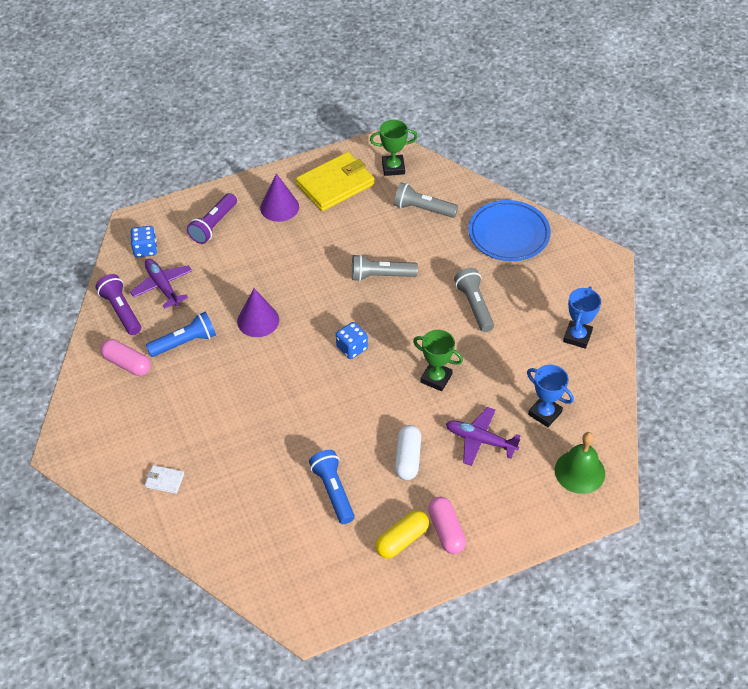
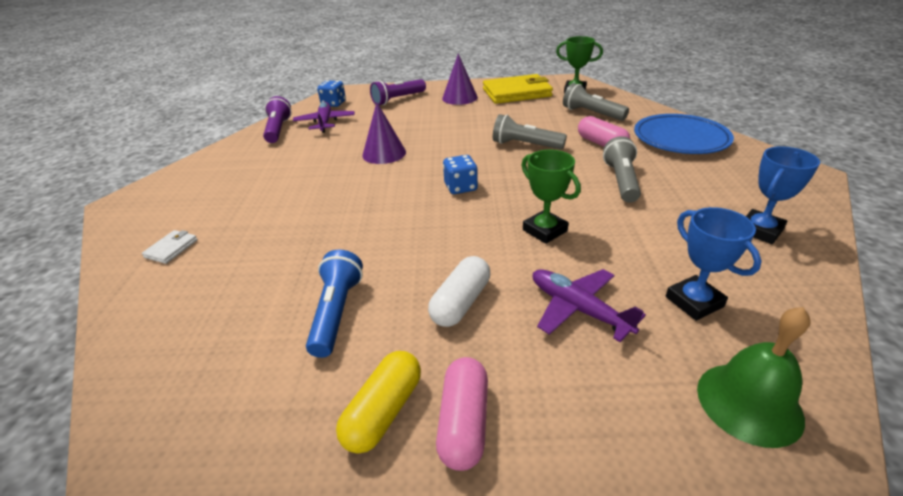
camera: 25 degrees right, 15 degrees down
(127, 364) = (245, 159): pink capsule -> pink capsule (601, 144)
(164, 480) = (171, 248): white wallet -> white wallet turned 75 degrees clockwise
(184, 342) = (306, 155): blue flashlight -> none
(402, 540) = (384, 411): yellow capsule -> yellow capsule turned 45 degrees counterclockwise

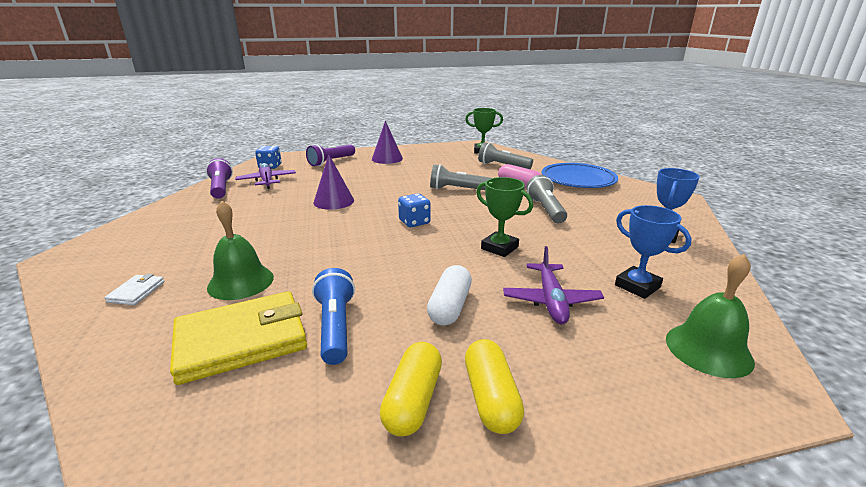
camera: 15 degrees left, 10 degrees down
(264, 247) = (241, 282): none -> green bell
(464, 422) = (491, 398): pink capsule -> yellow capsule
(517, 93) = (435, 154): yellow wallet -> yellow wallet (242, 340)
(578, 309) = (551, 300): purple plane -> purple plane turned 120 degrees counterclockwise

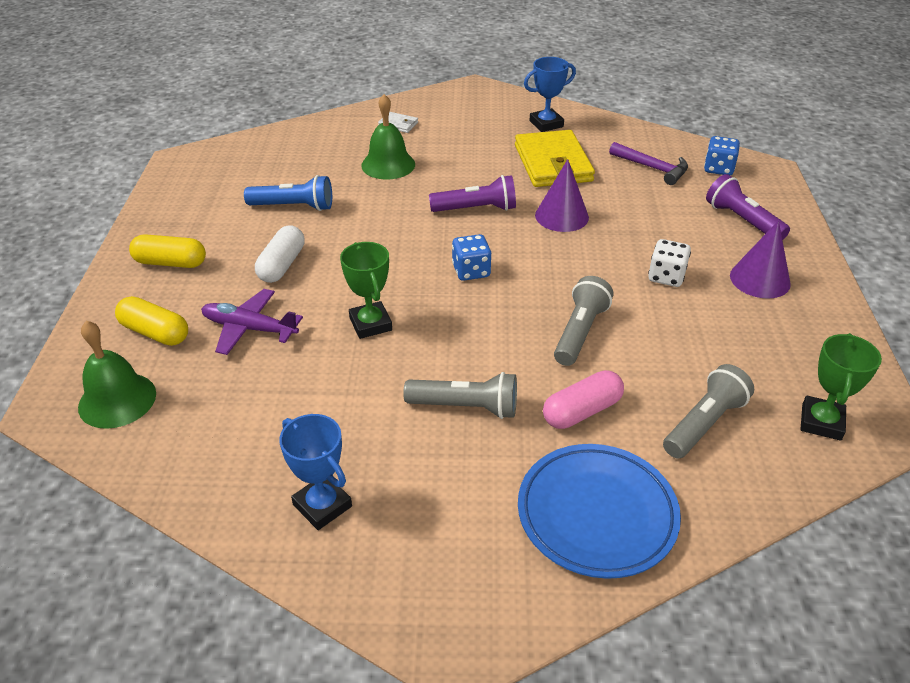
camera: 105 degrees right, 15 degrees up
(221, 188) = (629, 139): purple flashlight -> purple flashlight (476, 209)
(242, 340) = (305, 169): yellow wallet -> yellow wallet (553, 163)
(267, 181) = (652, 168): purple plane -> purple hammer
(394, 174) = (666, 277): none -> white dice
(413, 400) = (194, 231): yellow capsule -> yellow capsule (155, 332)
(450, 306) = (282, 265): white capsule -> white capsule turned 75 degrees clockwise
(499, 248) = (370, 324): green trophy -> green trophy turned 75 degrees counterclockwise
(637, 286) = (229, 404): blue trophy -> blue trophy (546, 124)

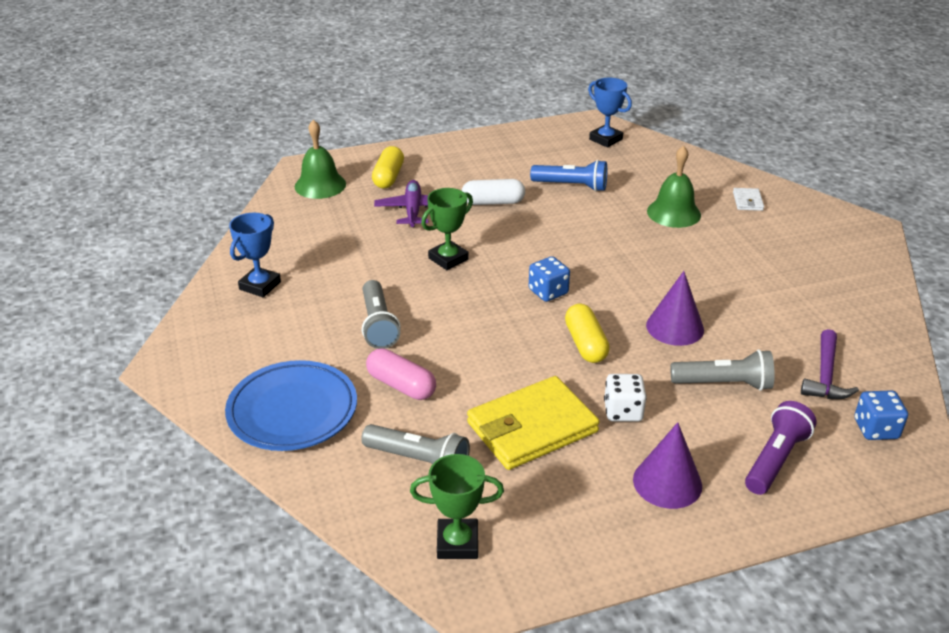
camera: 70 degrees right, 5 degrees down
(170, 263) = (464, 159): yellow capsule -> yellow capsule (585, 344)
(293, 206) = (571, 186): blue flashlight -> blue flashlight turned 60 degrees counterclockwise
(476, 209) = (644, 275): purple flashlight -> none
(546, 124) = (843, 286): blue trophy -> blue trophy (605, 139)
(553, 163) = (767, 305): yellow wallet -> yellow wallet (532, 427)
(580, 332) = (502, 368): grey flashlight -> grey flashlight (724, 384)

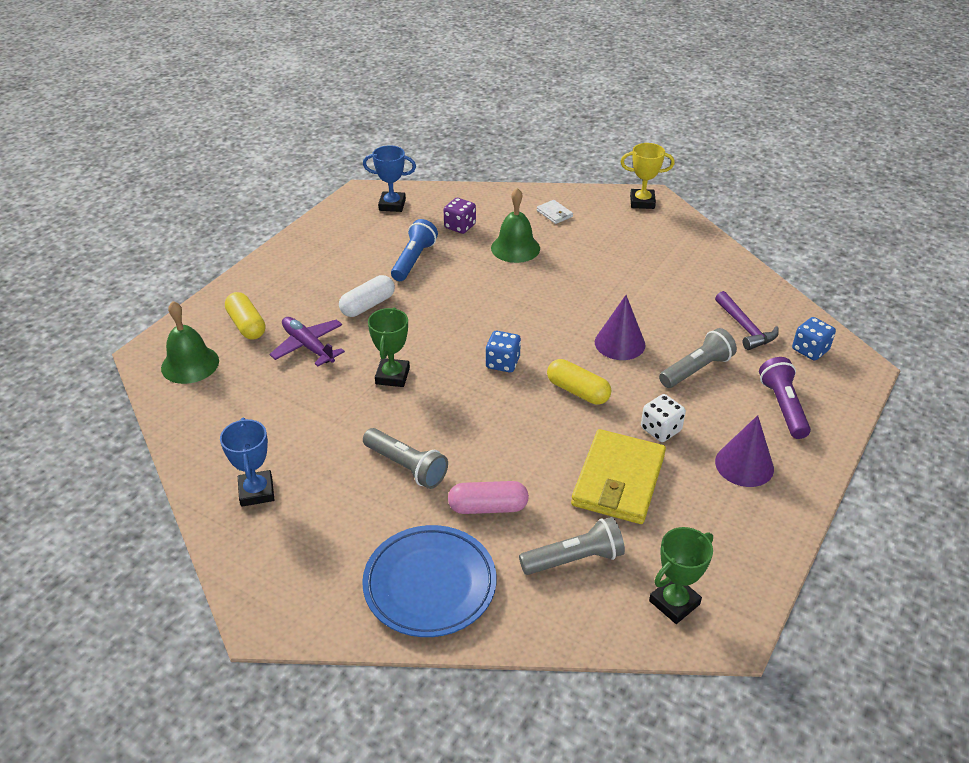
camera: 40 degrees left, 5 degrees up
(571, 186) = (413, 260): blue flashlight -> blue flashlight turned 45 degrees counterclockwise
(644, 177) = (460, 226): none -> purple dice
(854, 226) = (642, 202): none -> yellow trophy

